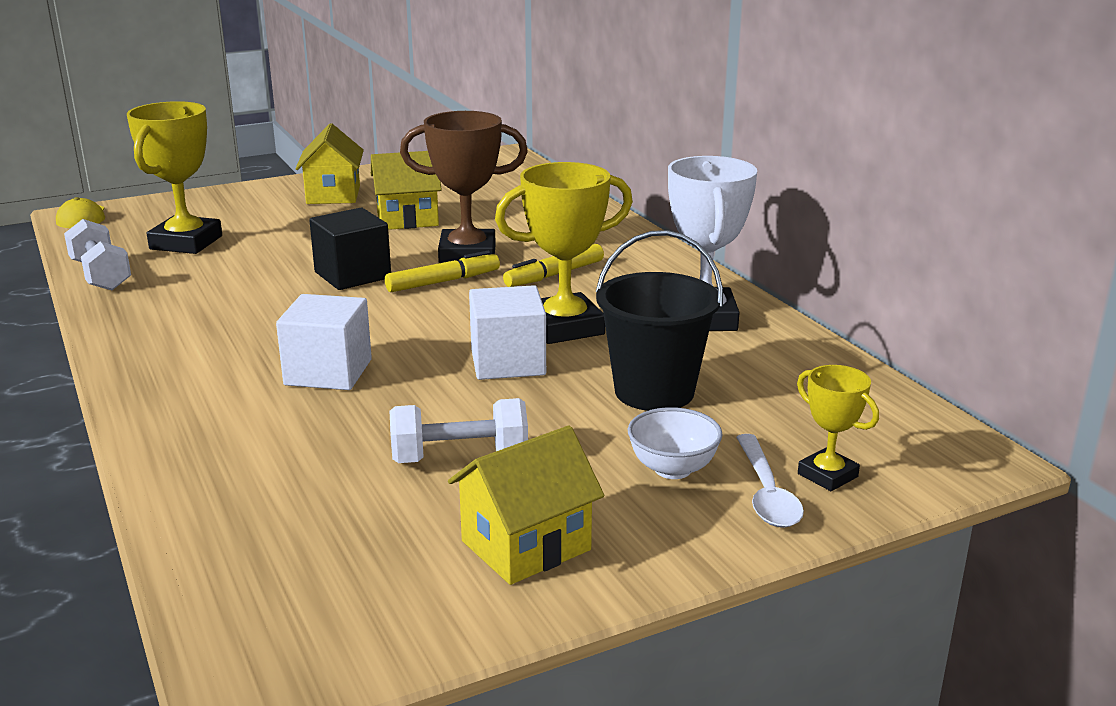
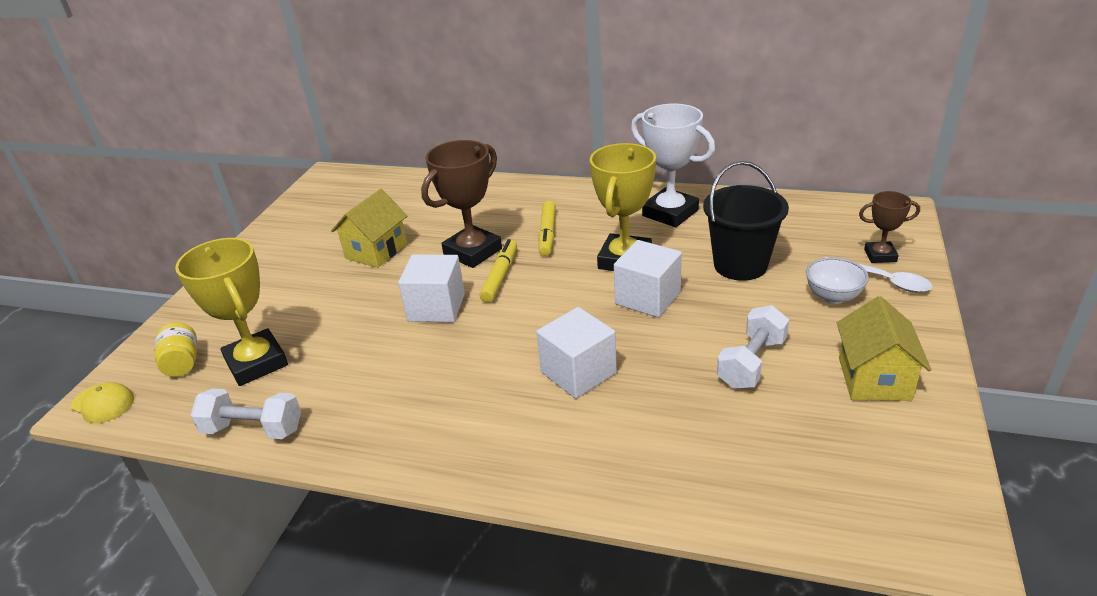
camera: 45 degrees left, 10 degrees up
(156, 220) = (182, 363): none -> yellow jar
(333, 195) = (279, 264): yellow house -> none
(352, 275) = (436, 307): black cube -> white cube
(827, 475) = (880, 255): yellow trophy -> brown trophy

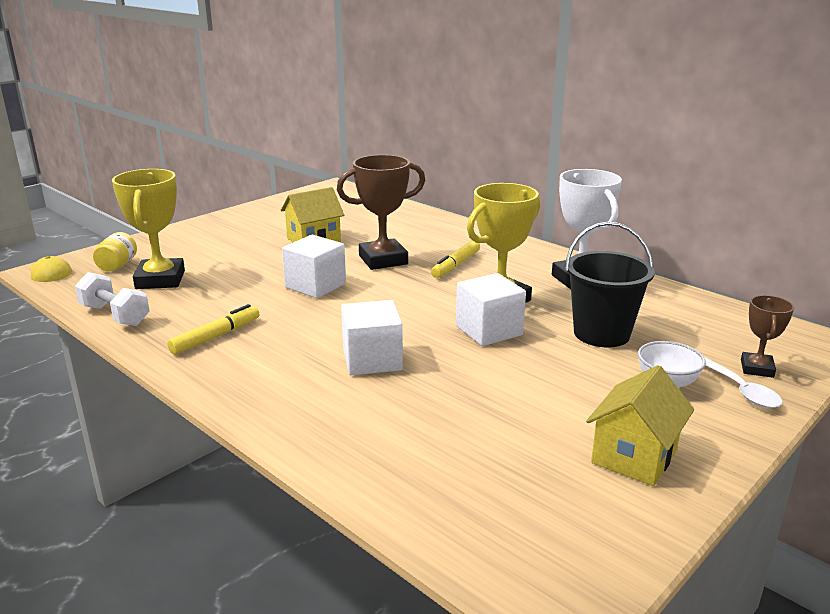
camera: 25 degrees right, 10 degrees down
(500, 276) = (385, 281): yellow marker -> yellow marker (216, 336)
(752, 363) = (527, 404): white dumbbell -> none
(880, 255) = (757, 368): brown trophy -> brown trophy turned 75 degrees clockwise

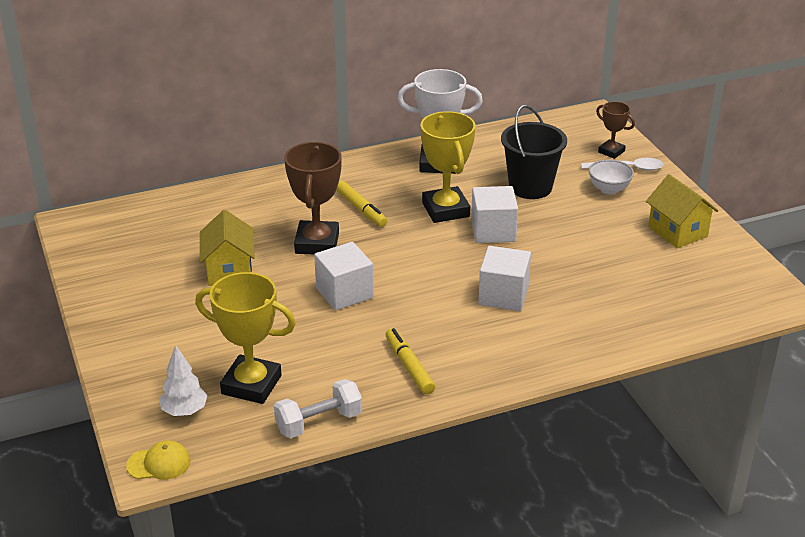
camera: 65 degrees left, 10 degrees up
(117, 265) = (184, 411): yellow jar -> white tree

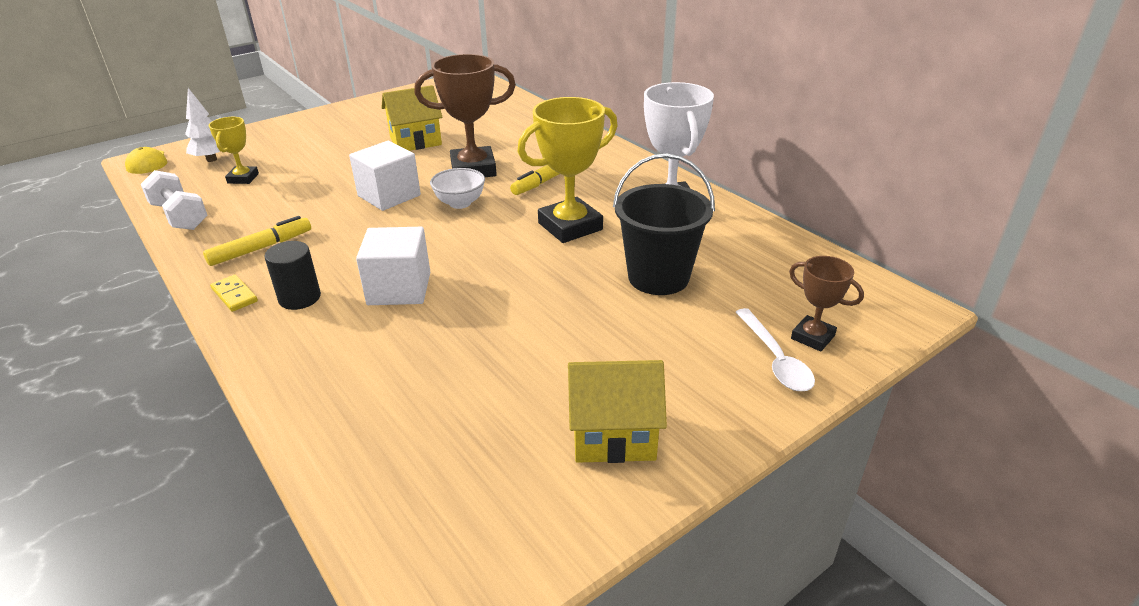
camera: 75 degrees right, 0 degrees up
(251, 384) = (243, 178): yellow trophy -> yellow trophy, size x0.55
(482, 378) = (234, 295): none -> yellow domino
(493, 231) = (538, 263): white cube -> none
(498, 343) = (300, 298): none -> black cylinder
(609, 189) = (698, 346): white bowl -> white bowl (460, 203)
(611, 151) = (812, 337): brown trophy -> brown trophy turned 75 degrees counterclockwise
(677, 231) = (613, 434): yellow house -> yellow house turned 45 degrees clockwise

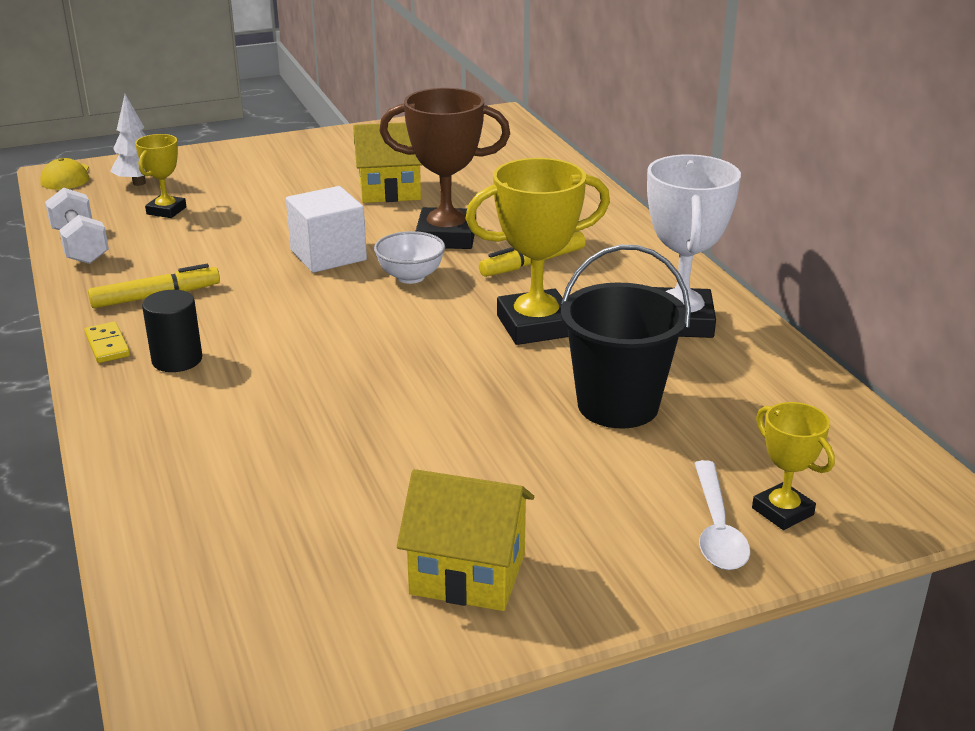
camera: 15 degrees right, 5 degrees down
(399, 288) = (293, 367): white cube -> none
(812, 337) = (782, 511): brown trophy -> yellow trophy

